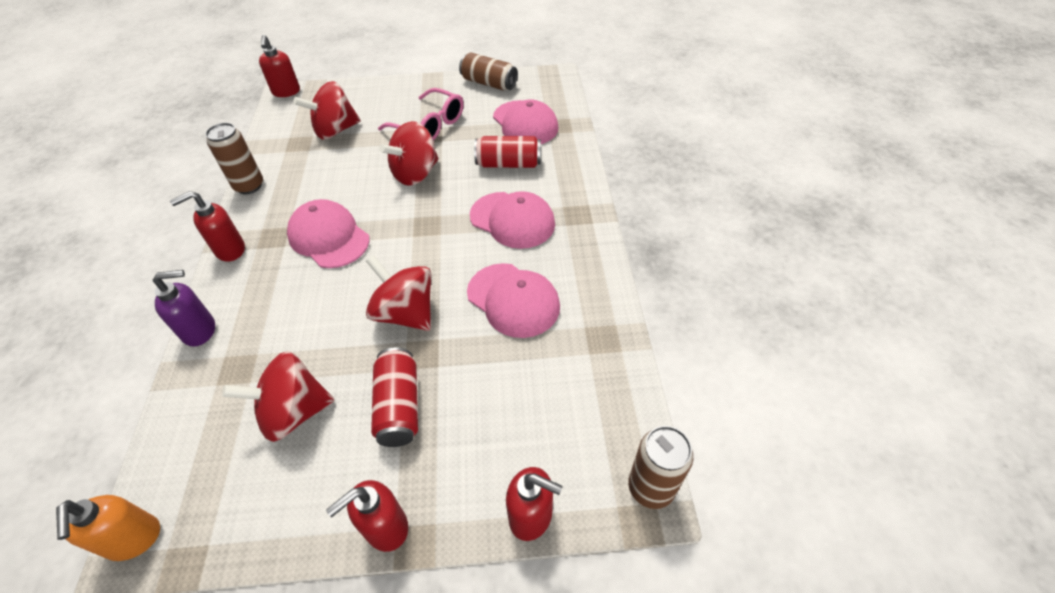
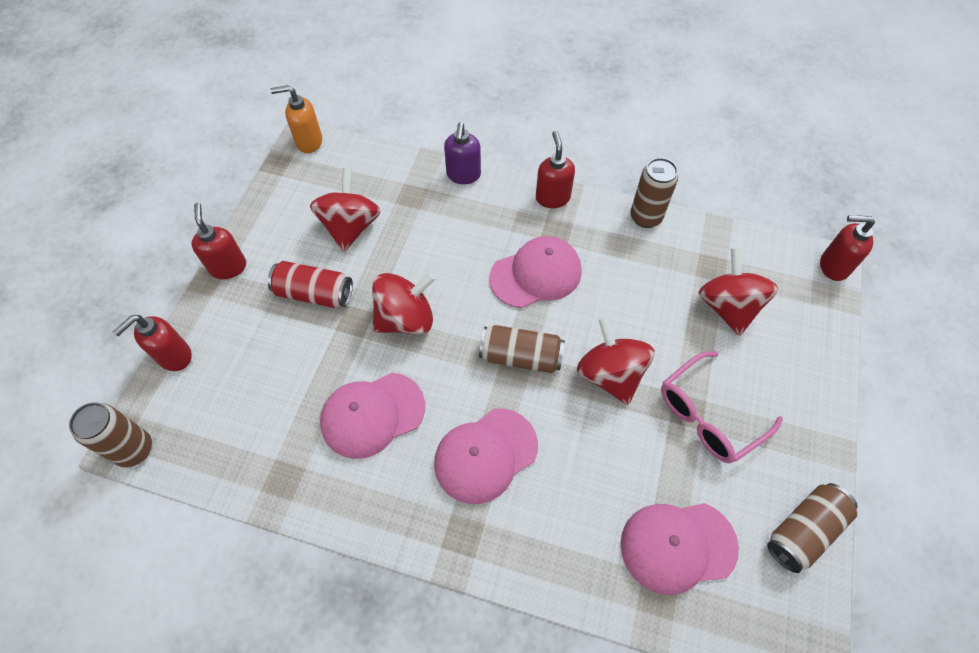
camera: 110 degrees right, 10 degrees up
(418, 224) = (521, 357): none -> brown can
(508, 164) = (591, 488): red can -> none

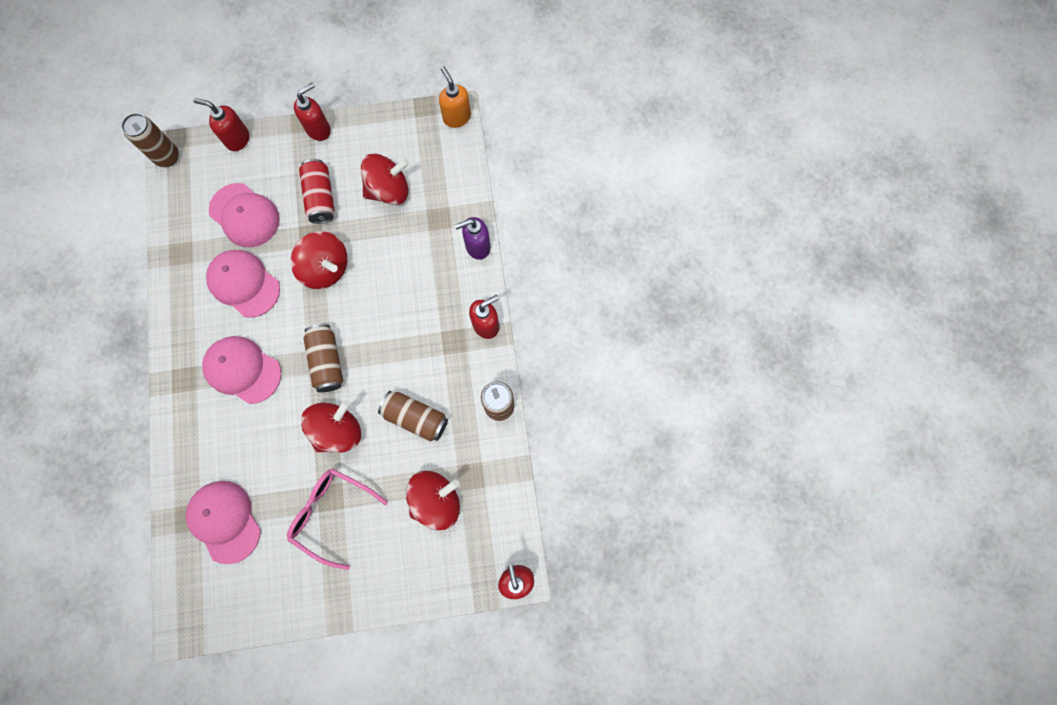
camera: 65 degrees right, 15 degrees up
(536, 274) = (404, 342): pink cap -> pink cap (245, 215)
(803, 531) = (266, 606): brown can -> brown can (415, 418)

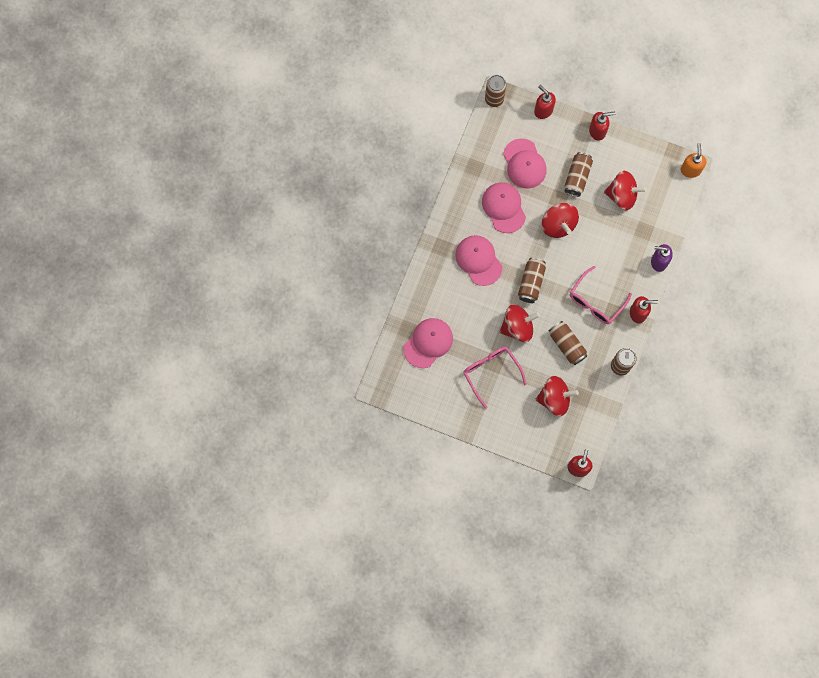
camera: 30 degrees right, 0 degrees up
(225, 521) = (428, 343): pink cap -> pink cap turned 45 degrees clockwise
(321, 197) = (577, 177): red can -> brown can
(424, 339) = (595, 301): none -> pink glasses

